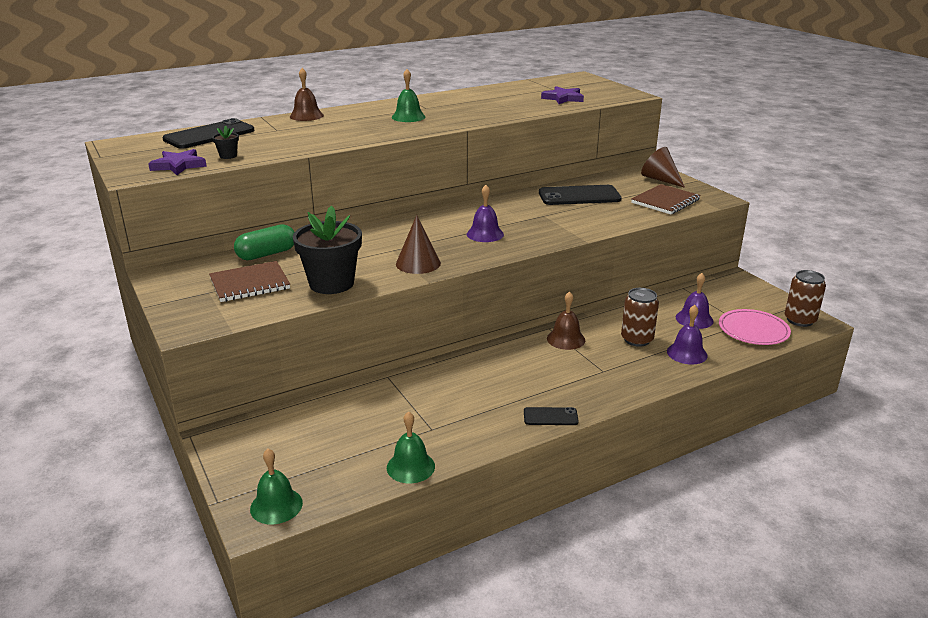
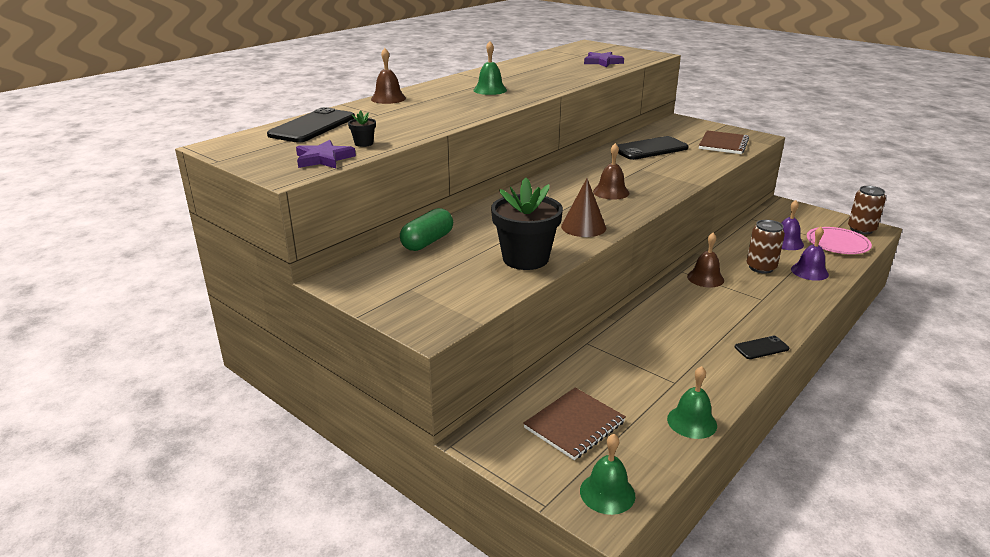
camera: 20 degrees left, 0 degrees up
(250, 284) = (444, 273): brown notebook -> brown notebook (574, 425)
(485, 234) = (611, 192): purple bell -> brown bell
(660, 179) = (697, 127): brown cone -> none

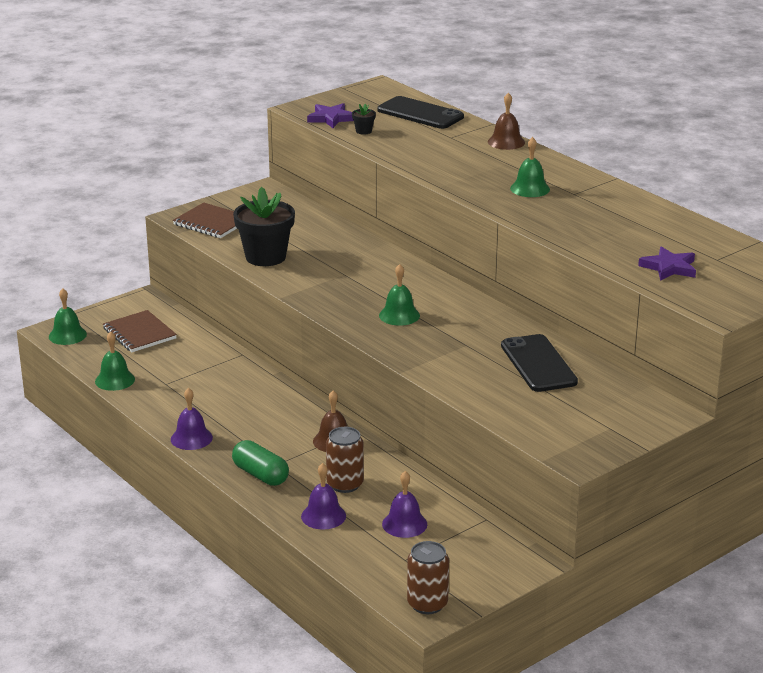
camera: 100 degrees right, 0 degrees up
(427, 242) = (316, 221): green capsule -> green capsule (260, 475)
(583, 227) = (317, 289): brown cone -> none
(611, 192) = (399, 315): brown bell -> green bell
(723, 144) = (548, 422): brown notebook -> brown notebook (212, 223)
(761, 348) = (191, 438): black phone -> purple bell
(837, 243) = (390, 565): pink plate -> none

